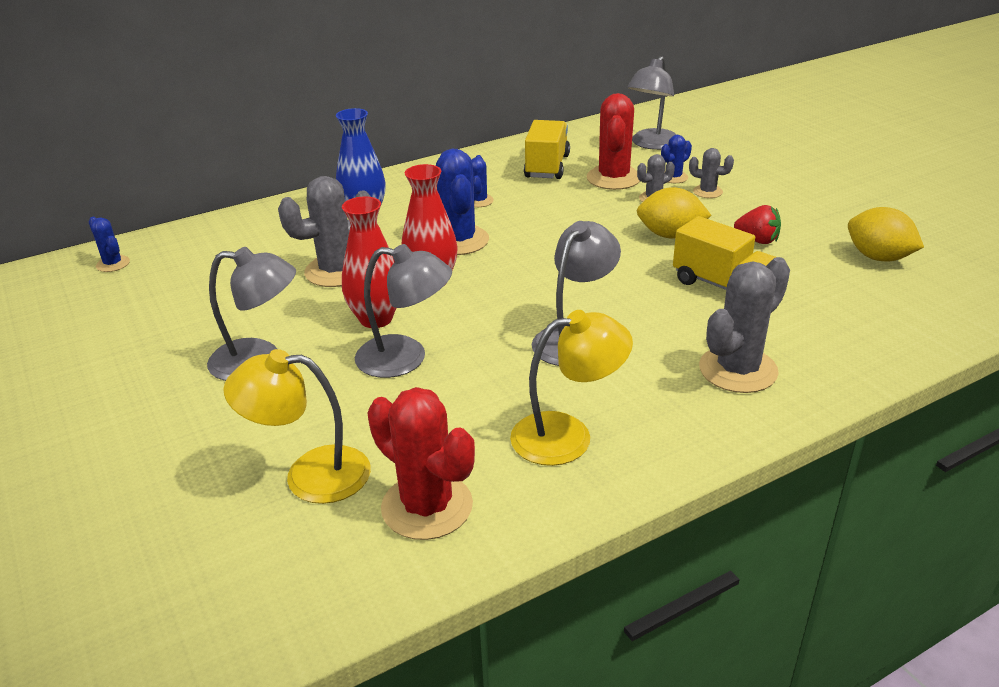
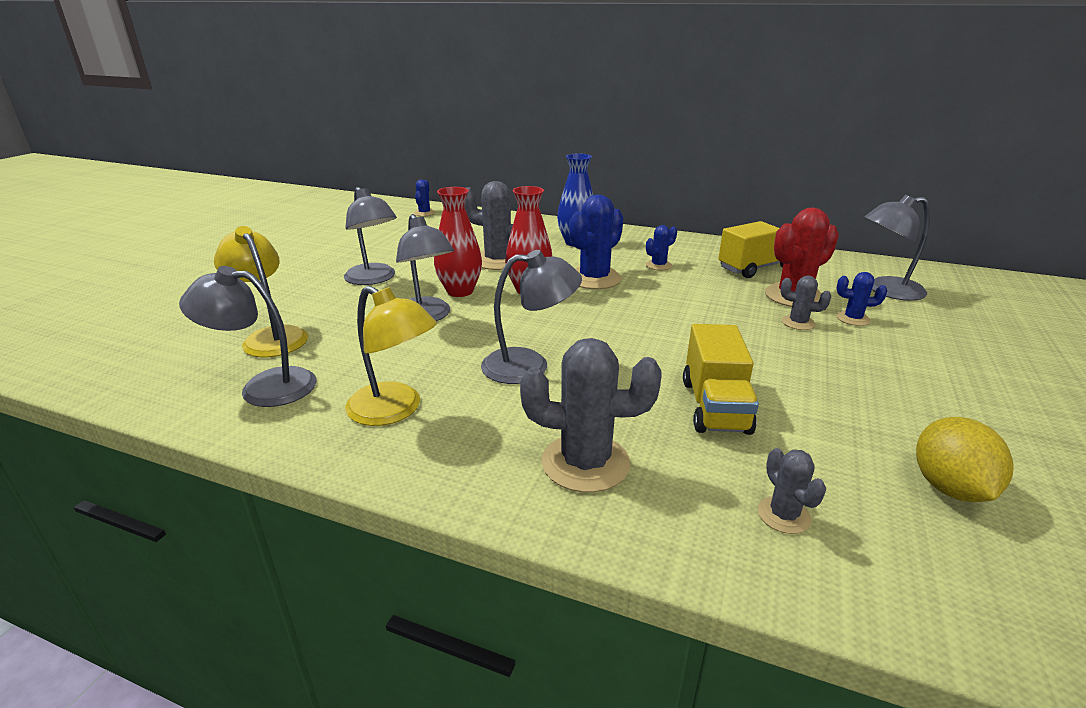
camera: 50 degrees right, 5 degrees down
(427, 506) = (264, 387): red cactus -> grey lamp
(670, 235) = (753, 351): yellow lemon -> none
(707, 192) = (863, 342): grey cactus -> grey cactus (783, 515)
(757, 240) = (830, 397): red strawberry -> none

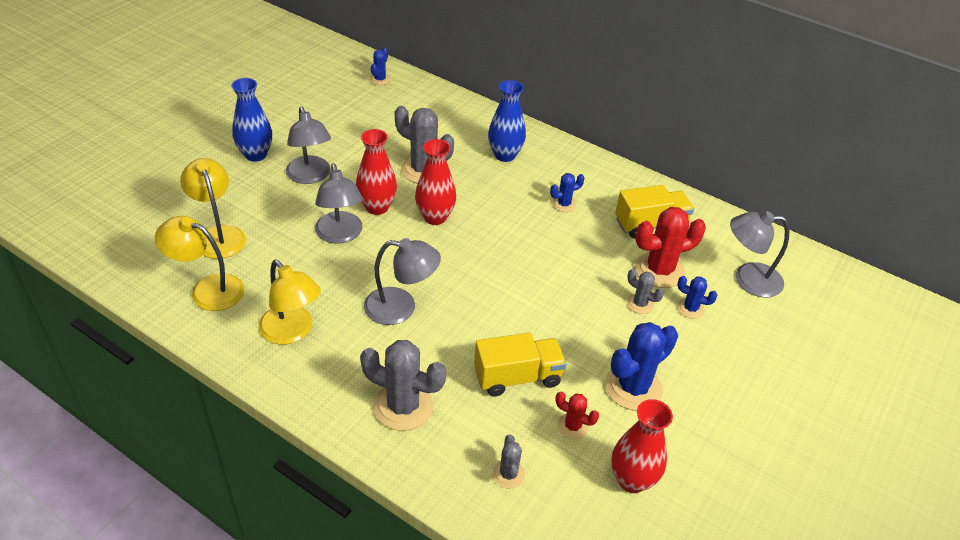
camera: 10 degrees right, 15 degrees up
(264, 387) = (207, 289): grey lamp -> yellow lamp
(305, 272) = (256, 155): none -> blue vase
(594, 279) = (497, 212): blue cactus -> blue cactus (633, 387)
(715, 406) = (517, 377): yellow truck -> yellow truck turned 120 degrees counterclockwise
(822, 443) = (572, 426): none -> red cactus
(949, 488) = (632, 480): yellow lemon -> red vase

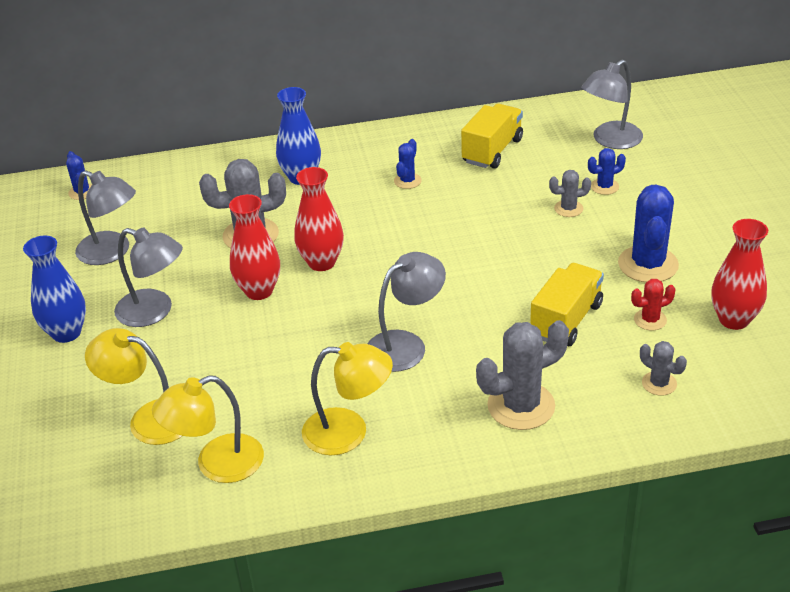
camera: 40 degrees left, 5 degrees down
(340, 235) = (263, 334): grey lamp -> grey lamp (112, 252)
(659, 270) = (546, 177): red cactus -> none

